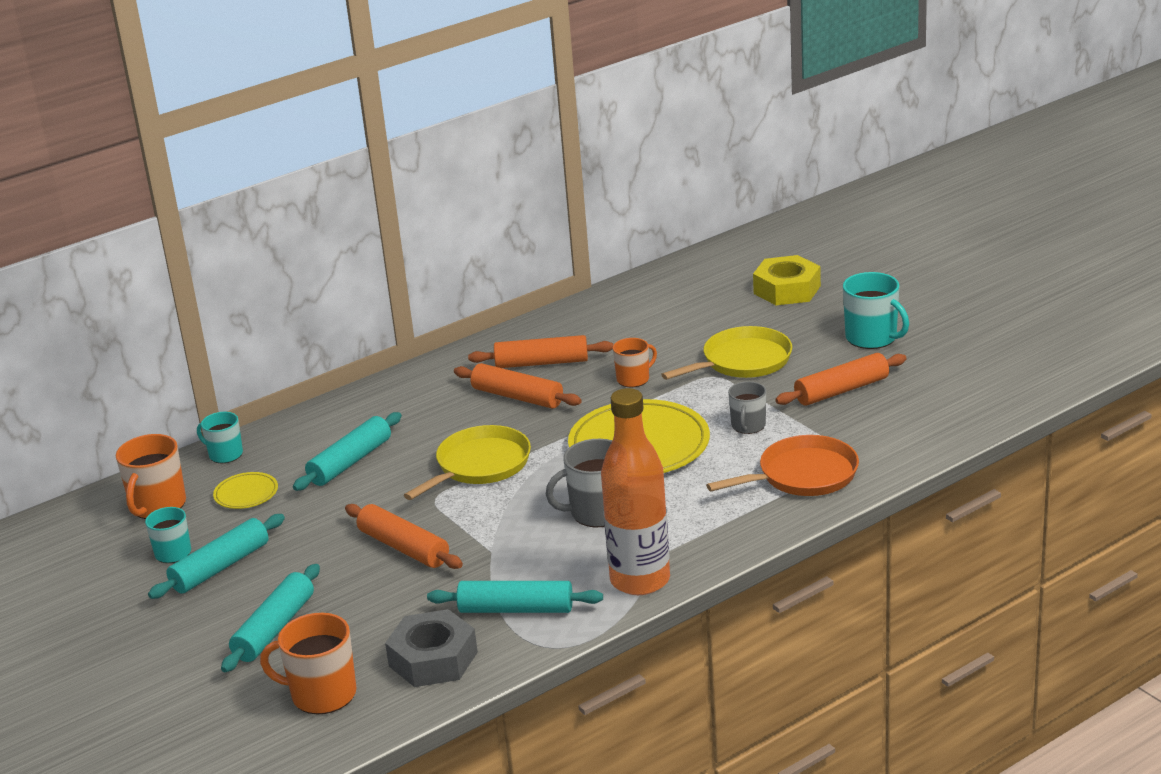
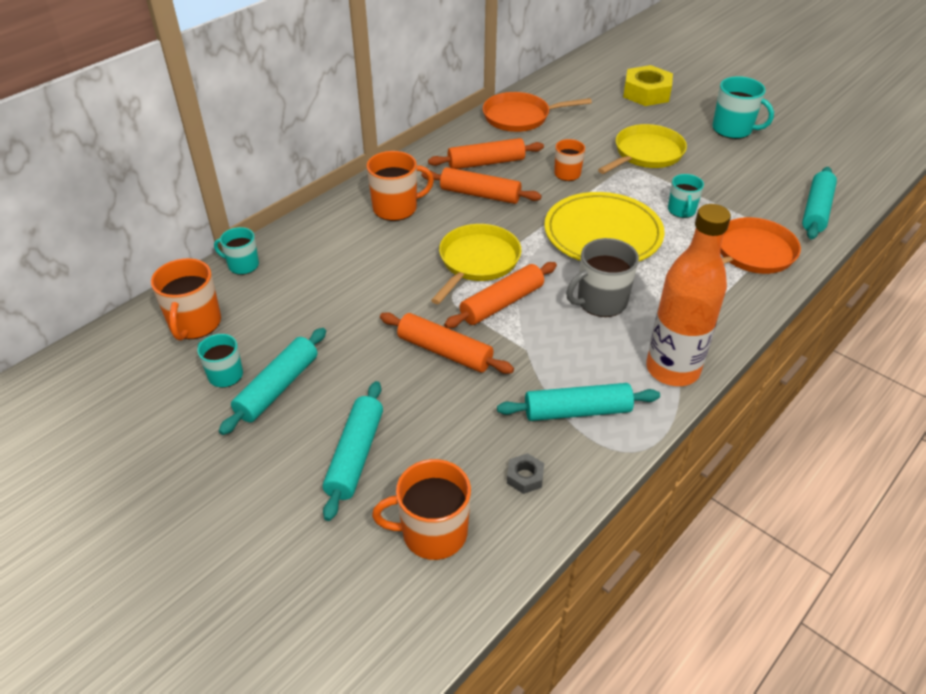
camera: 15 degrees left, 15 degrees up
(246, 493) = (276, 304): yellow plate -> none
(350, 462) = (360, 265): turquoise rolling pin -> turquoise rolling pin (816, 210)
(414, 406) = (396, 208): none -> orange mug
(433, 659) = (525, 477): grey nut -> grey nut, size x0.47
(609, 313) = (520, 117): none -> orange pan
(748, 426) = (681, 210): grey mug -> turquoise mug
(841, 390) = (736, 175): orange rolling pin -> orange rolling pin (501, 303)

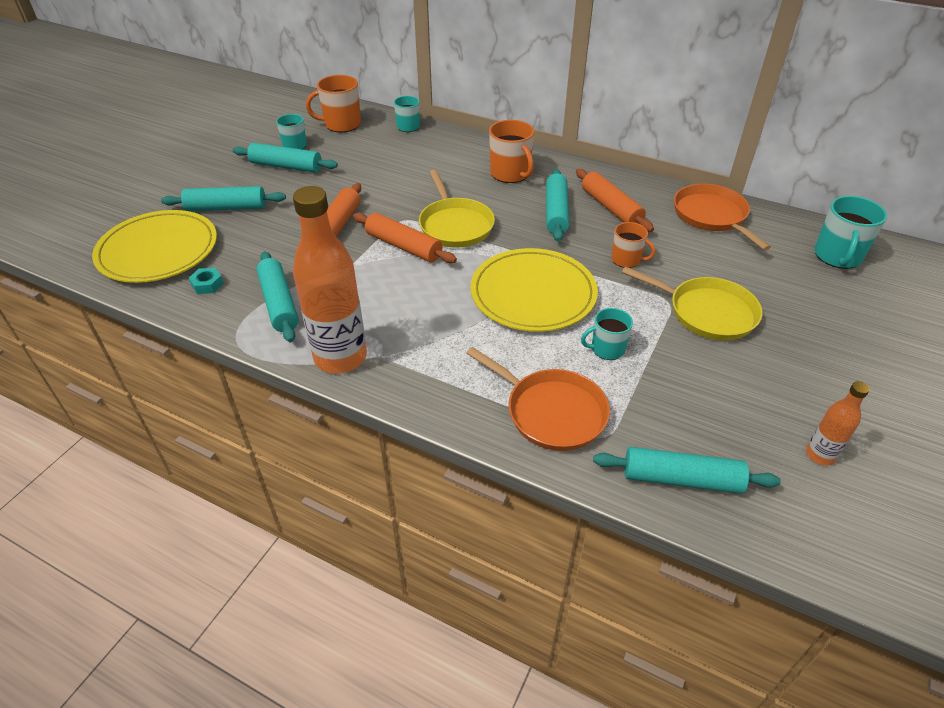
camera: 75 degrees right, 0 degrees up
(433, 533) = (158, 250): orange mug -> yellow plate
(477, 261) = (455, 225): yellow pan -> yellow pan turned 60 degrees clockwise
(480, 194) = (556, 212): orange rolling pin -> turquoise rolling pin
(525, 477) = (207, 284): grey nut -> turquoise nut
(600, 301) = (425, 303): grey mug -> none
(646, 93) = (853, 302): yellow nut -> none
(733, 129) = (829, 388): turquoise mug -> turquoise mug (837, 256)
(793, 152) = (820, 455): none -> orange bottle

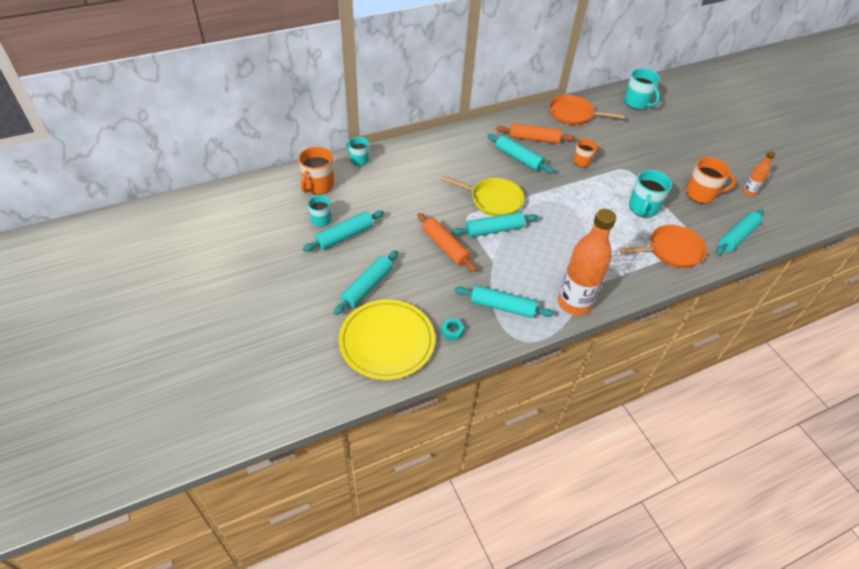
camera: 55 degrees left, 5 degrees up
(403, 246) = (494, 230): orange rolling pin -> turquoise rolling pin
(510, 174) = (463, 152): orange mug -> orange mug (701, 194)
(533, 294) = (581, 207): yellow plate -> none
(607, 349) = (643, 208): turquoise mug -> turquoise mug, size x1.58
(707, 312) = (643, 163): yellow pan -> none

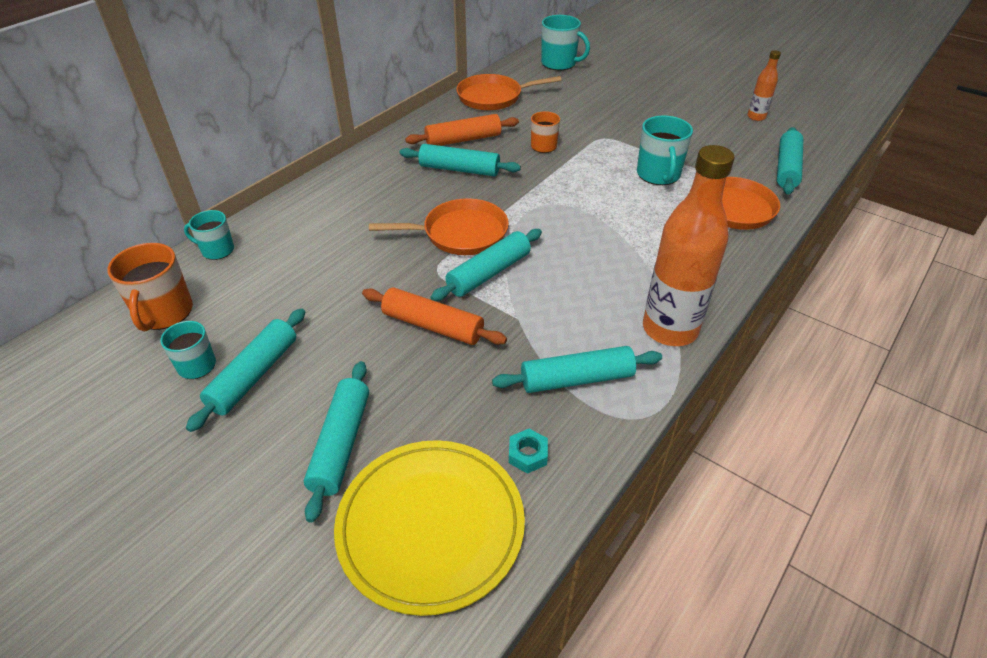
camera: 25 degrees left, 5 degrees down
(493, 200) = (461, 233): yellow pan -> orange pan
(701, 194) = (709, 136): orange mug -> none

